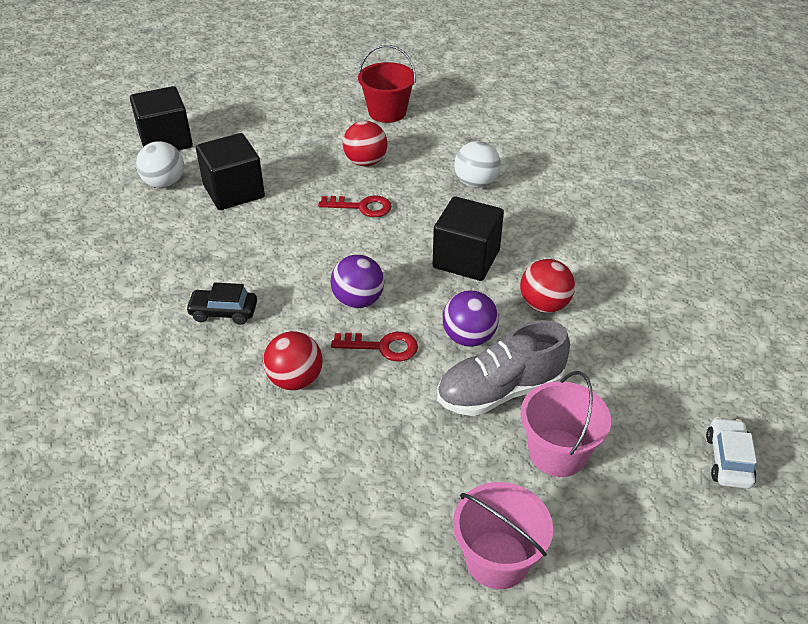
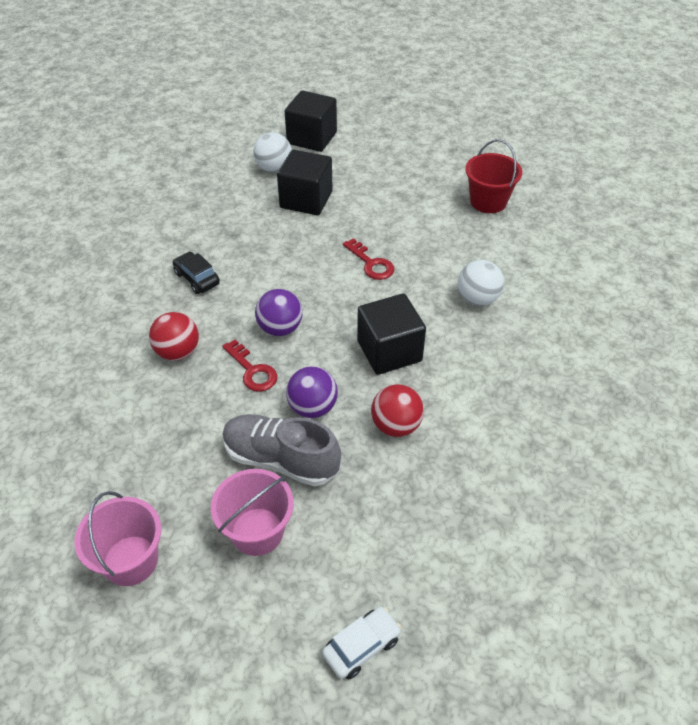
camera: 45 degrees right, 5 degrees up
(365, 162) = (419, 231): red ball -> none

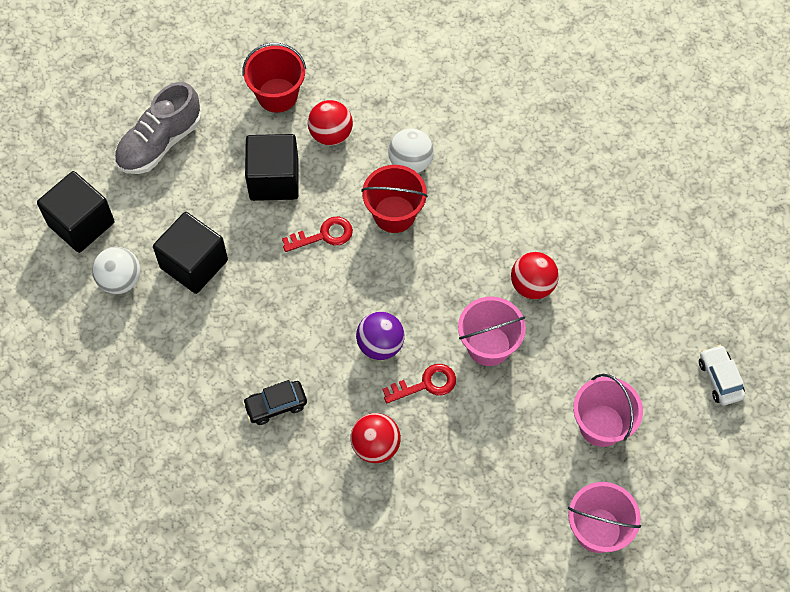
camera: 70 degrees left, 15 degrees up
(281, 459) = (536, 387): grey shoe -> grey shoe (160, 143)
(312, 407) = (488, 345): purple ball -> pink bucket
(389, 351) = (446, 260): black cube -> black cube (274, 180)
(418, 302) = (394, 214): none -> red bucket
(472, 241) = (331, 134): none -> red ball

